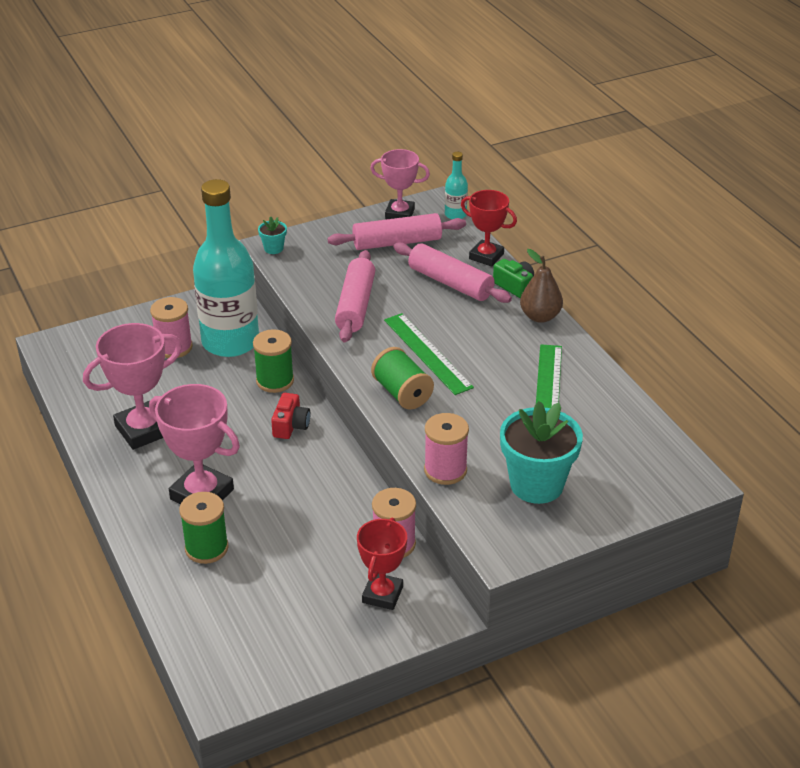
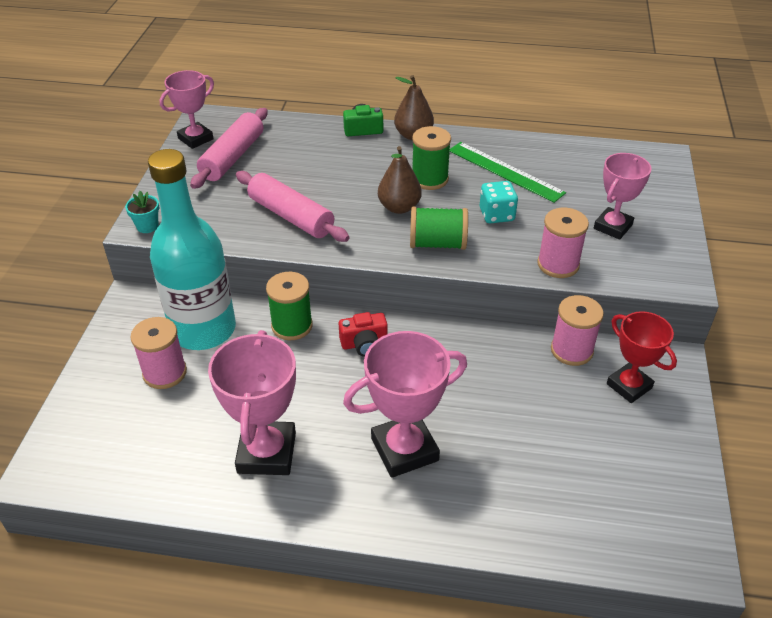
camera: 55 degrees left, 5 degrees up
(206, 548) = (484, 480): green spool -> green spool (429, 179)
(291, 426) = (364, 344): red camera -> red camera turned 120 degrees clockwise
(427, 353) = (399, 207): green ruler -> brown pear
(450, 283) = (321, 156): pink rolling pin -> none
(455, 215) = (235, 114): turquoise bottle -> none
(477, 409) = (496, 215): none -> turquoise dice
(486, 256) = (309, 125): red trophy -> none
(536, 485) = (613, 227): turquoise flower pot -> pink trophy

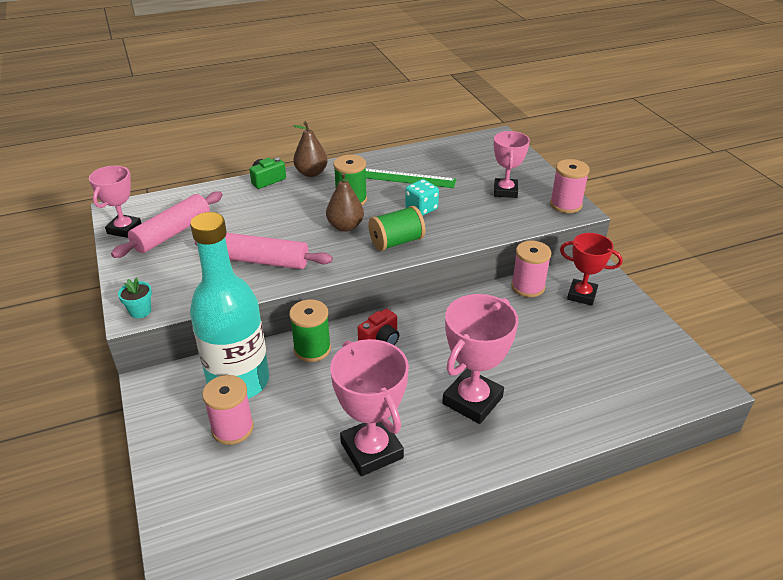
camera: 30 degrees left, 5 degrees down
(232, 157) = (172, 233): pink rolling pin -> pink rolling pin turned 45 degrees clockwise
(558, 264) = (491, 227): pink spool -> pink spool (565, 205)

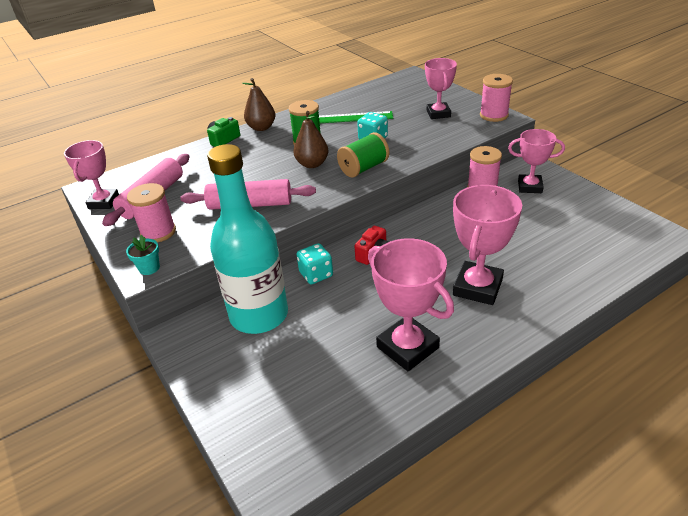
camera: 10 degrees left, 0 degrees up
(232, 428) = (270, 357): pink spool -> pink spool (158, 232)
(312, 349) = (316, 274): green spool -> turquoise dice
(581, 295) = (529, 187): red trophy -> pink trophy

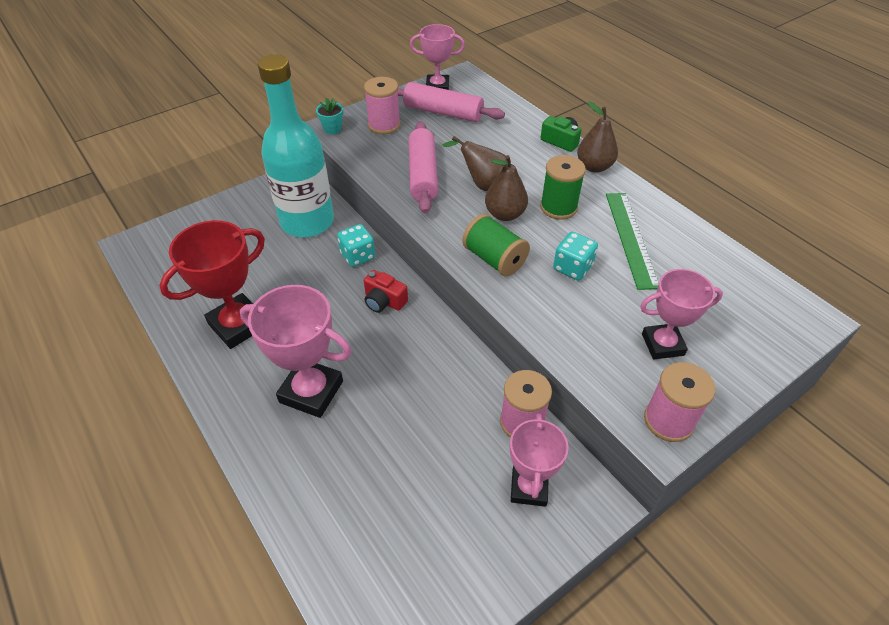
camera: 85 degrees right, 10 degrees up
(273, 174) = (483, 185): none -> brown pear
(407, 347) = (238, 325): pink trophy -> red trophy

